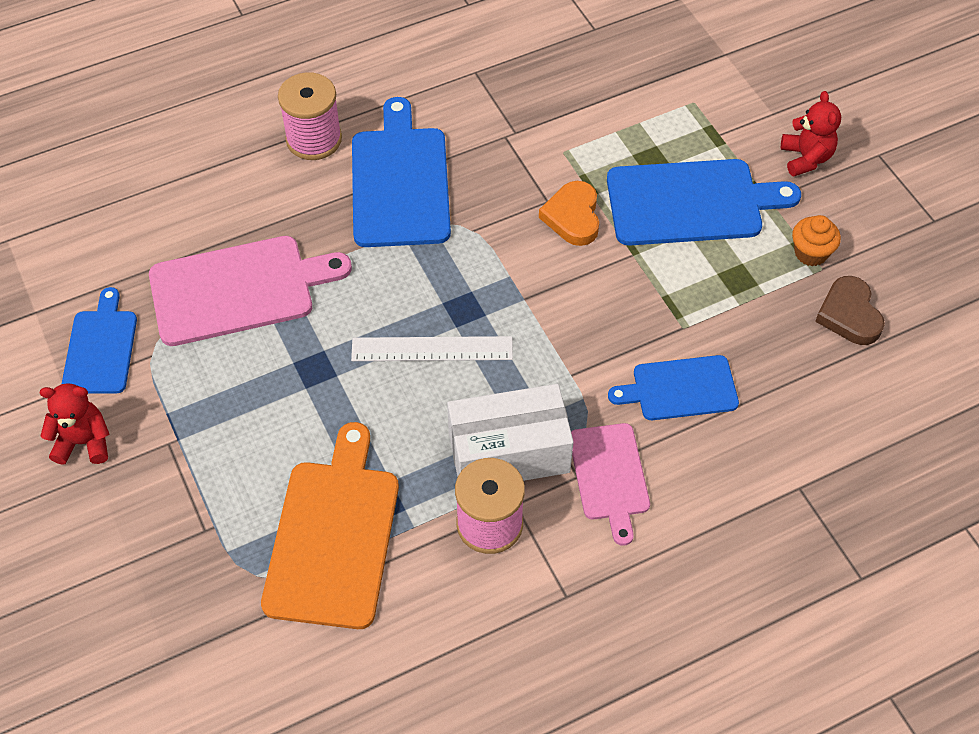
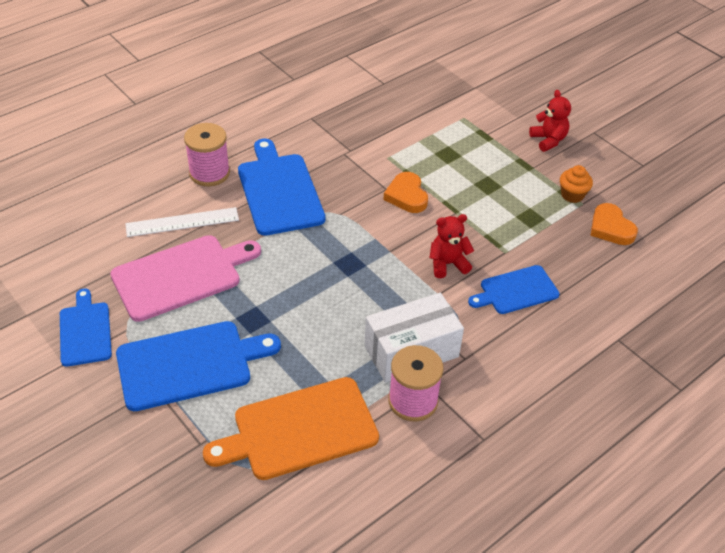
camera: 15 degrees left, 10 degrees down
(84, 442) = (88, 398): red teddy bear -> red teddy bear (447, 264)
(333, 536) = (300, 430): orange cutting board -> orange cutting board turned 105 degrees counterclockwise
(432, 349) = (335, 293): white ruler -> white ruler (182, 222)
(610, 476) = (487, 354): pink cutting board -> none
(690, 202) = (483, 176): blue cutting board -> blue cutting board (189, 364)
(849, 315) = (610, 228): brown heart -> orange heart

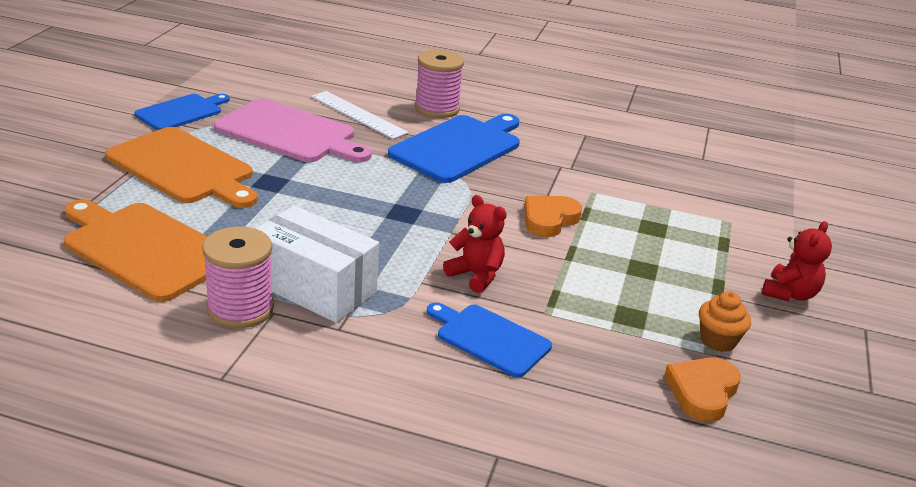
camera: 55 degrees right, 15 degrees down
(189, 364) = (184, 168): blue cutting board -> orange cutting board

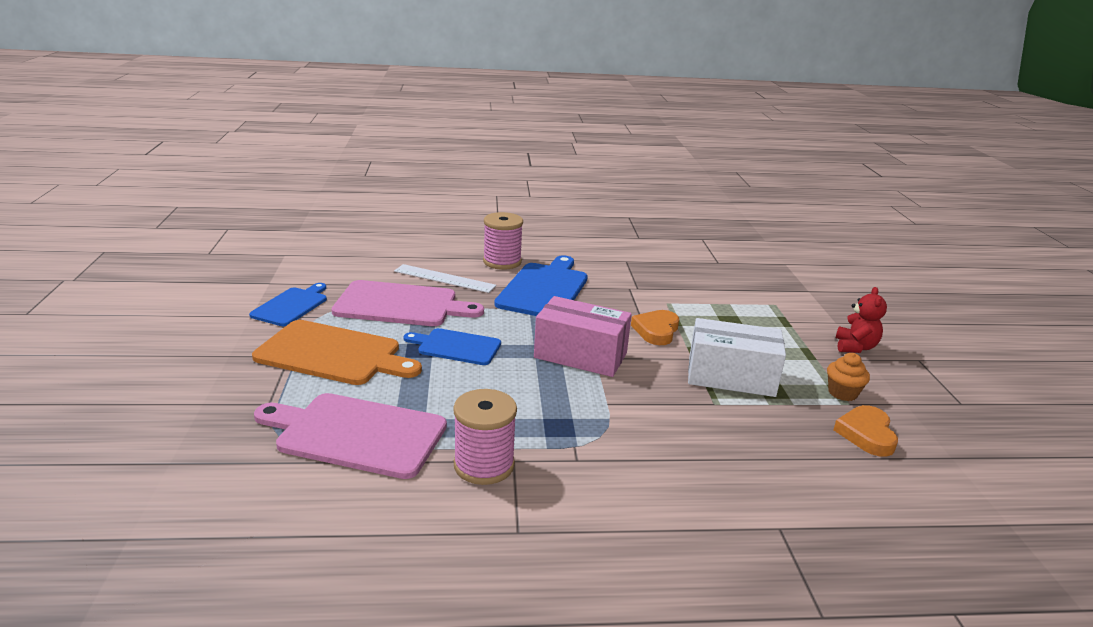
camera: 20 degrees left, 5 degrees down
(144, 249) = (356, 434): orange cutting board -> pink cutting board
(314, 287) = (529, 430): white box -> white box (731, 377)
(436, 226) = (580, 355): none -> pink box
(476, 275) = (642, 387): red teddy bear -> none
(489, 339) = (695, 435): blue cutting board -> blue cutting board (456, 347)

